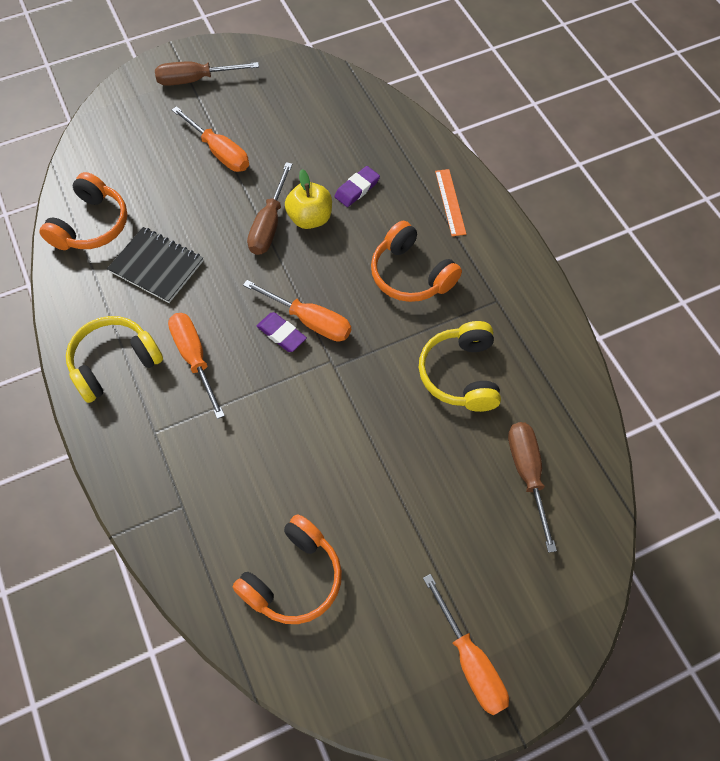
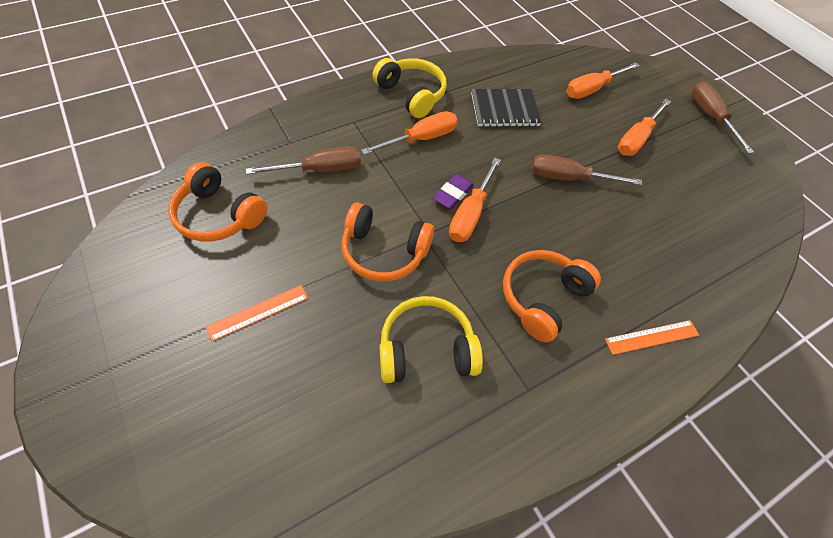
camera: 80 degrees right, 5 degrees down
(91, 225) = (533, 71): orange headphones -> orange headphones (384, 252)
(156, 266) = (504, 109): black notebook -> black notebook turned 60 degrees clockwise
(310, 218) = (586, 208): yellow apple -> none
(357, 189) = (636, 245): purple eraser -> none
(421, 523) = (258, 312): none -> orange ruler
(470, 661) = (111, 358): orange screwdriver -> orange screwdriver (592, 89)
(527, 474) = (306, 420): brown screwdriver -> brown screwdriver (320, 170)

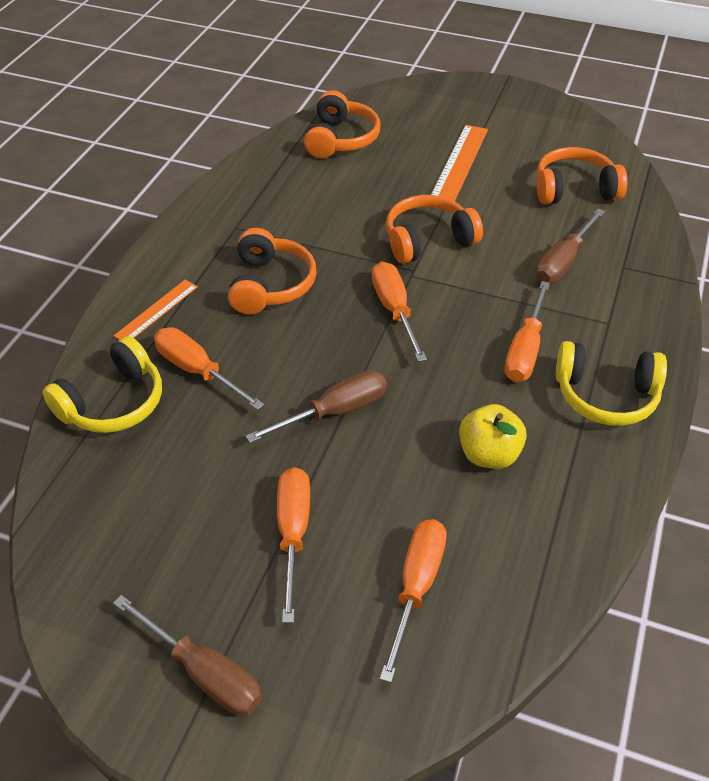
camera: 145 degrees right, 10 degrees down
(258, 312) = (459, 164): orange ruler -> orange ruler, size x1.60
(316, 447) = (341, 139): none -> orange headphones
(426, 349) = (328, 208): yellow headphones -> yellow headphones (113, 403)
(453, 194) = (429, 317): purple eraser -> none
(504, 109) = (489, 454): black notebook -> yellow apple
(643, 261) = (197, 371): none -> orange screwdriver

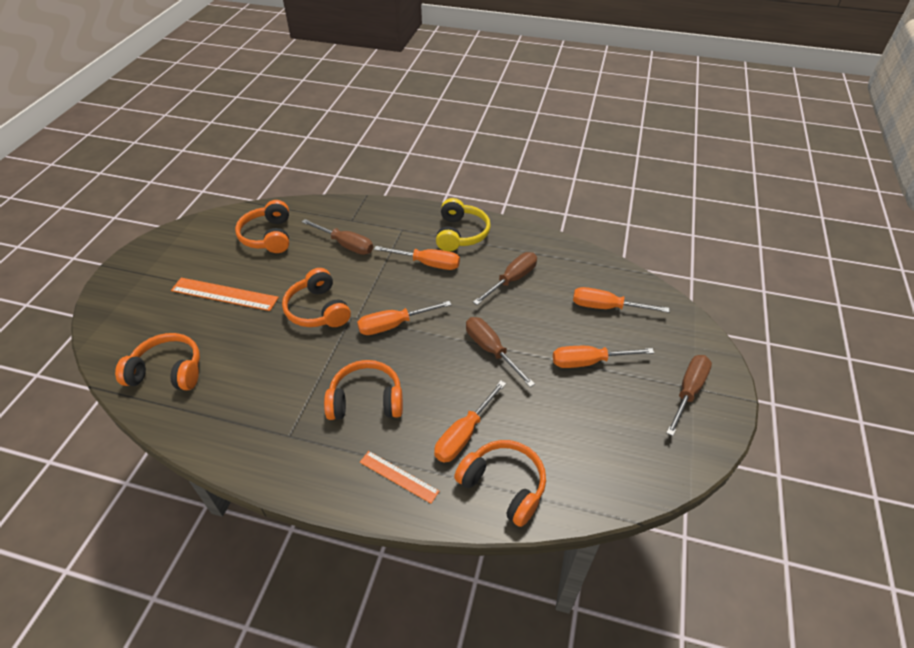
camera: 95 degrees left, 0 degrees up
(113, 403) = (503, 485): yellow headphones -> orange headphones
(489, 454) = (512, 280): yellow apple -> brown screwdriver

